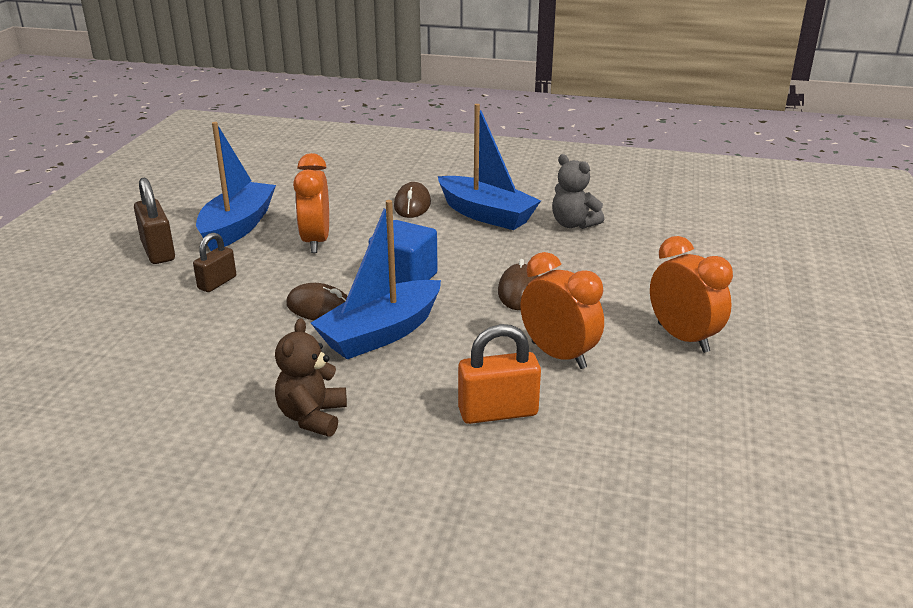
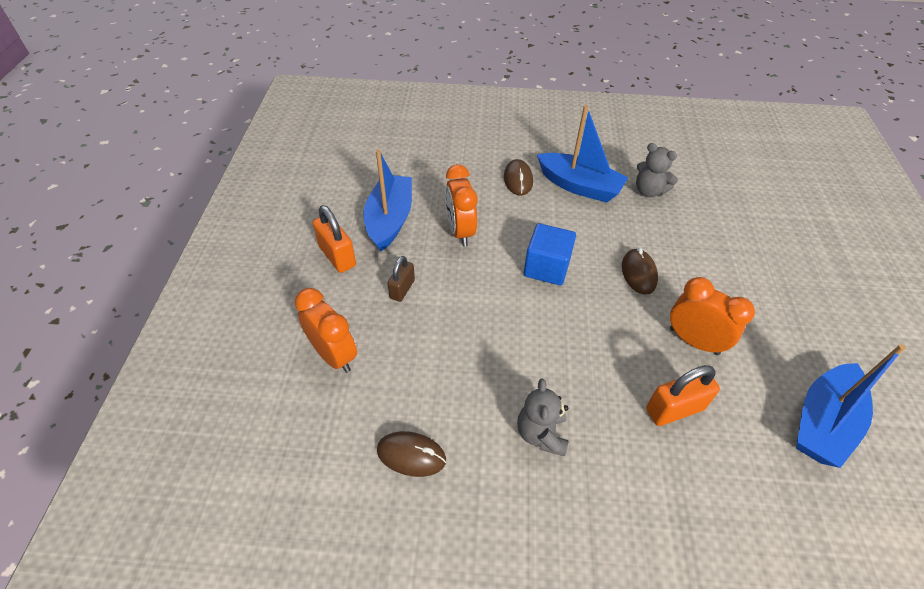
camera: 10 degrees left, 20 degrees up
(158, 251) = (337, 256): brown padlock -> orange padlock
(312, 417) = (541, 434): brown teddy bear -> grey teddy bear
(320, 309) = (496, 310): brown mouse -> brown mouse (411, 455)
(381, 333) = (554, 333): blue boat -> blue boat (823, 422)
(683, 338) = (774, 311): orange clock -> orange clock (334, 355)

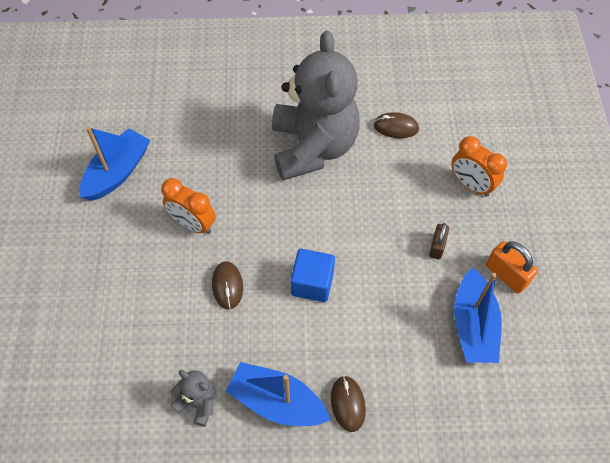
camera: 175 degrees right, 10 degrees up
(460, 231) = (399, 318): orange clock -> none
(541, 434) = (313, 147): grey teddy bear -> grey teddy bear, size x2.47
(674, 409) = (220, 171): orange padlock -> none

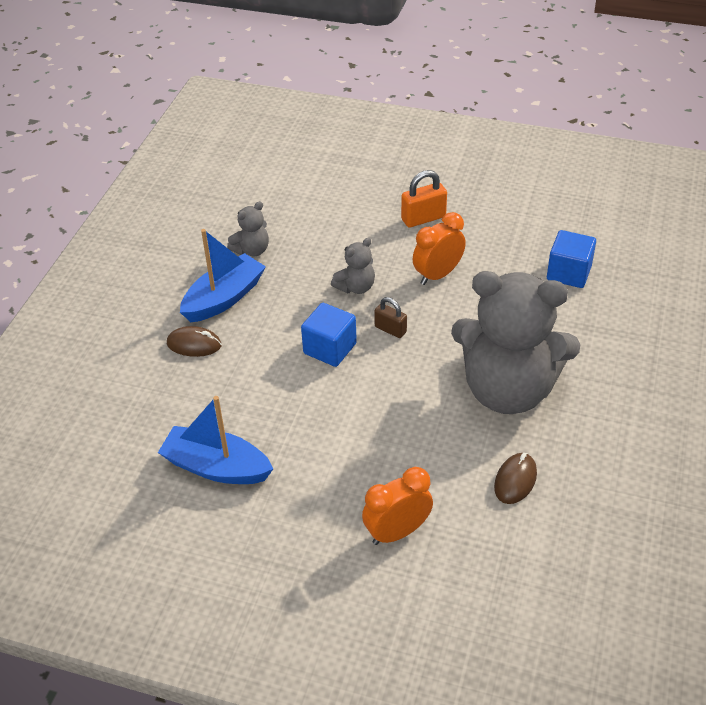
camera: 110 degrees right, 15 degrees down
(118, 172) = (522, 232): blue boat -> none
(166, 130) = (568, 273): none -> blue cube
(227, 286) = (356, 287): brown mouse -> grey teddy bear
(437, 246) = (325, 467): brown padlock -> brown padlock (390, 329)
(506, 275) = (259, 521): orange padlock -> orange padlock (423, 218)

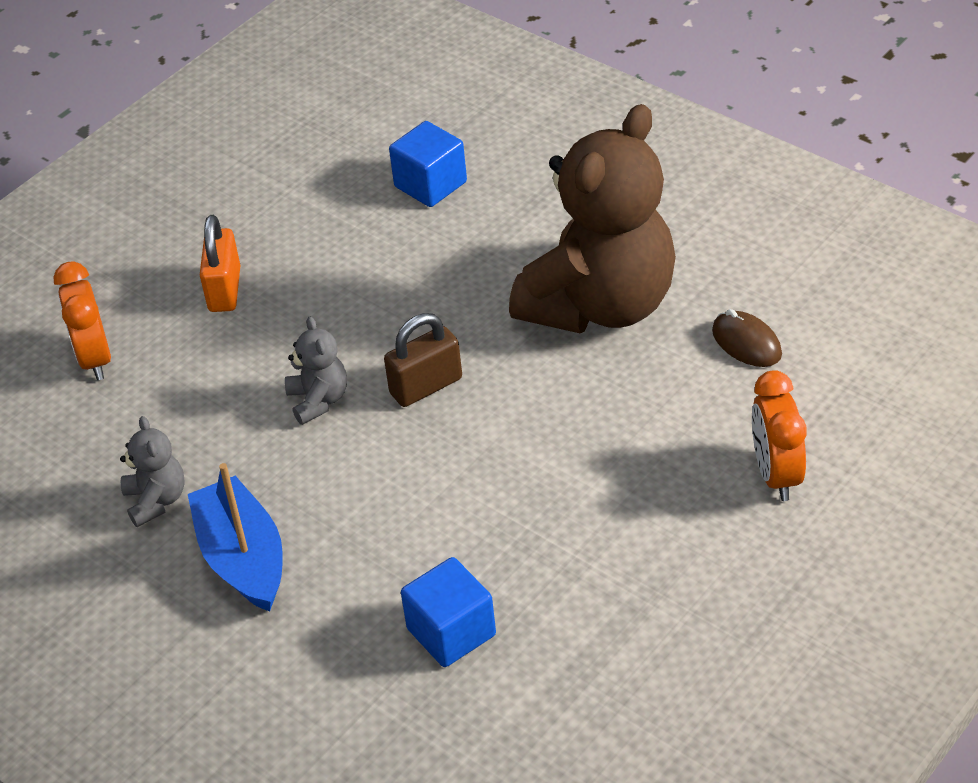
camera: 65 degrees left, 0 degrees up
(194, 344) = (321, 616): brown mouse -> none
(216, 467) = (580, 639): blue boat -> none
(330, 348) = (424, 460): blue cube -> blue cube (451, 632)
(390, 329) = (426, 386): brown padlock -> brown padlock, size x1.51
(438, 275) = (351, 308): orange clock -> orange clock (95, 358)
(508, 390) = (600, 305): grey teddy bear -> brown teddy bear

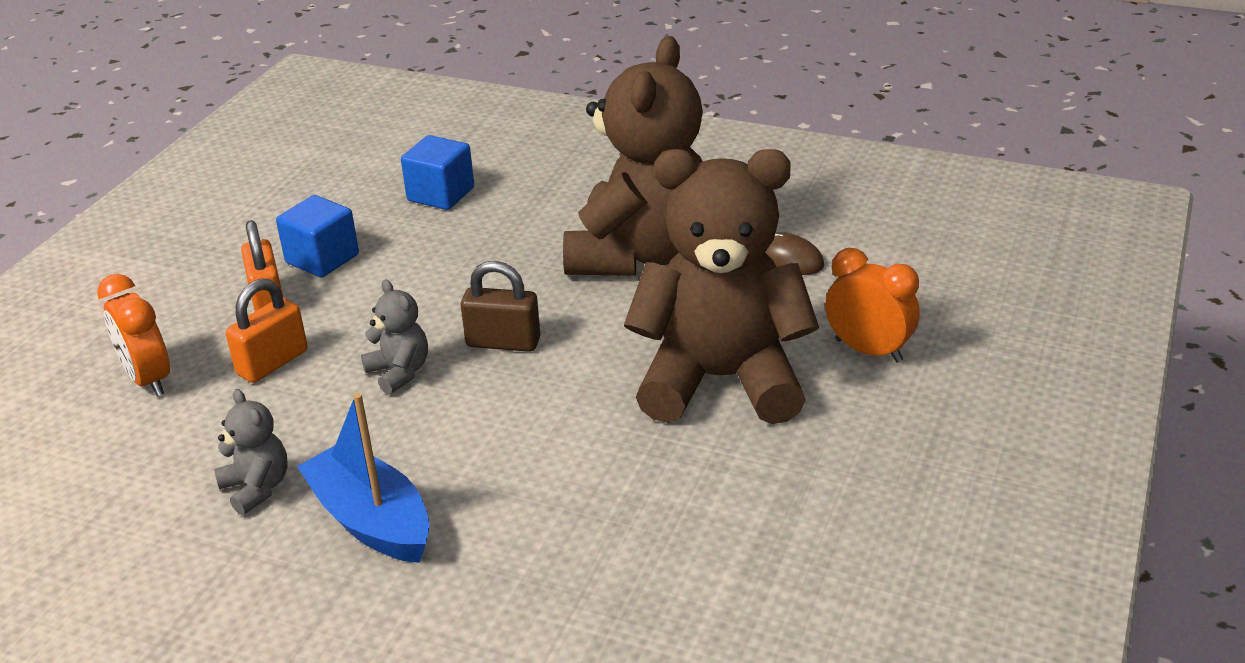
camera: 20 degrees left, 10 degrees down
(208, 363) = (272, 362): none -> orange padlock
(426, 386) = (503, 342): brown padlock -> brown padlock turned 60 degrees clockwise
(451, 632) = (621, 540): blue cube -> blue cube (322, 259)
(615, 476) = (720, 379): none -> brown teddy bear
(776, 474) = (868, 350): orange clock -> orange clock turned 150 degrees clockwise

